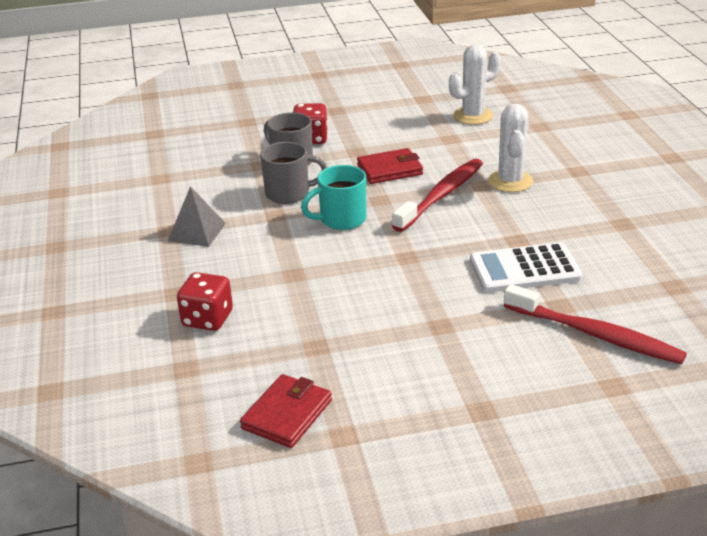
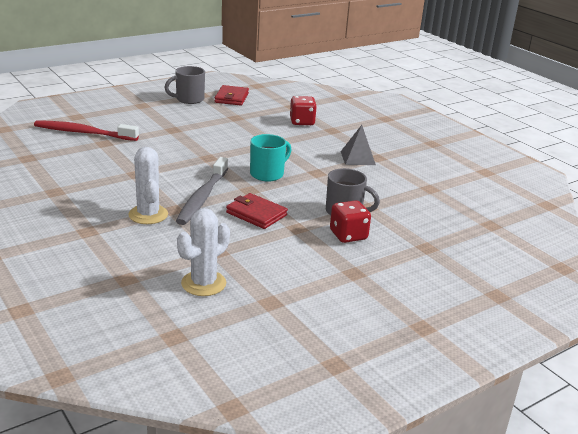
camera: 155 degrees right, 5 degrees down
(289, 193) = (321, 187): grey mug -> grey mug (189, 99)
(389, 170) = (256, 214): red wallet -> red wallet turned 75 degrees clockwise
(441, 195) = (202, 197): red toothbrush -> grey toothbrush
(524, 269) = (128, 158): white calculator -> none

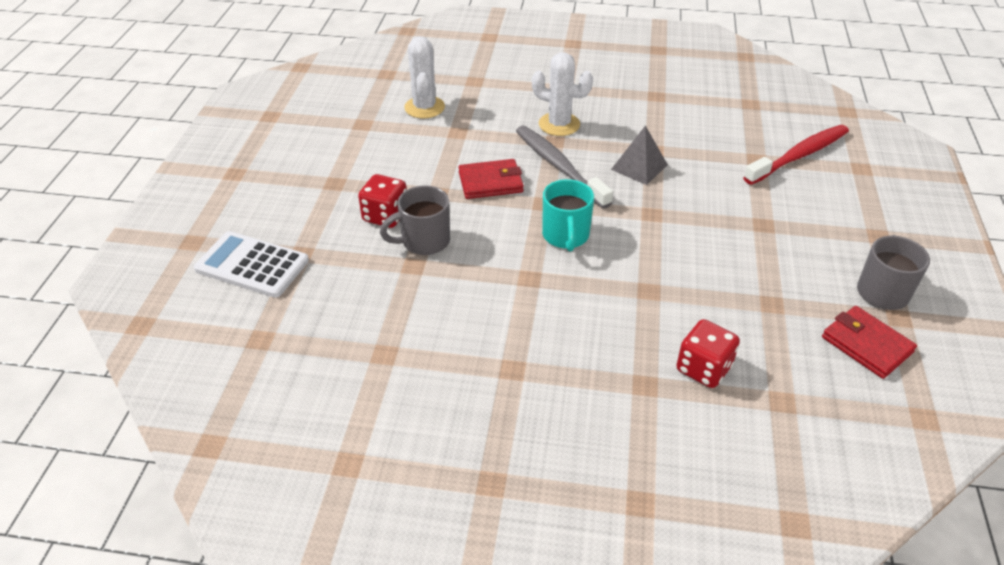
camera: 135 degrees right, 15 degrees up
(357, 158) = (530, 345): grey pyramid -> grey pyramid (639, 167)
(465, 258) = (252, 265): none -> white calculator

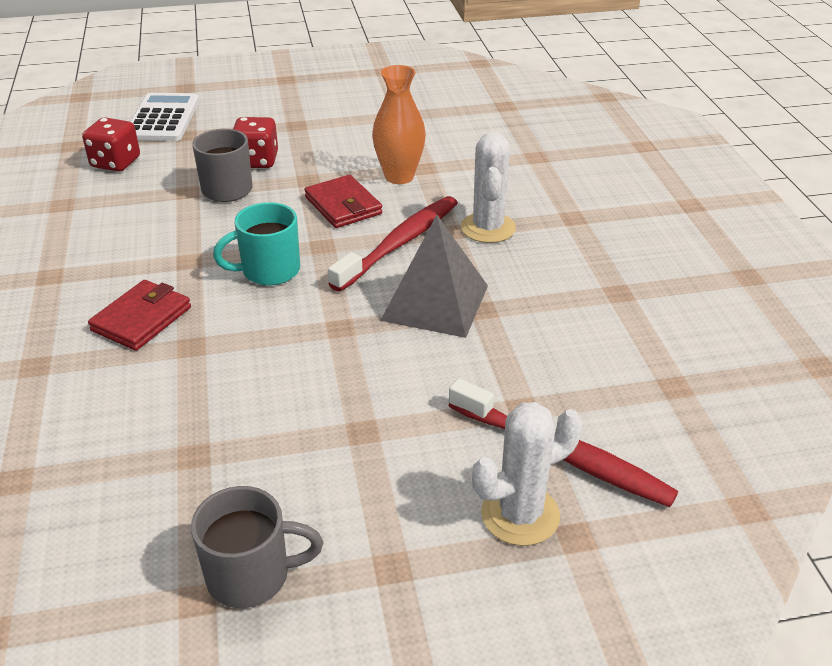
camera: 70 degrees right, 5 degrees down
(424, 107) = (457, 139): white cactus -> white cactus (520, 515)
(463, 147) = (399, 176): none -> orange vase
(559, 166) = (399, 243): grey toothbrush -> red toothbrush
(639, 167) = (435, 302): grey pyramid -> grey pyramid, size x1.51
(703, 368) = (64, 406): red dice -> red dice (115, 163)
(866, 345) = (129, 561): red wallet -> red wallet (141, 319)

